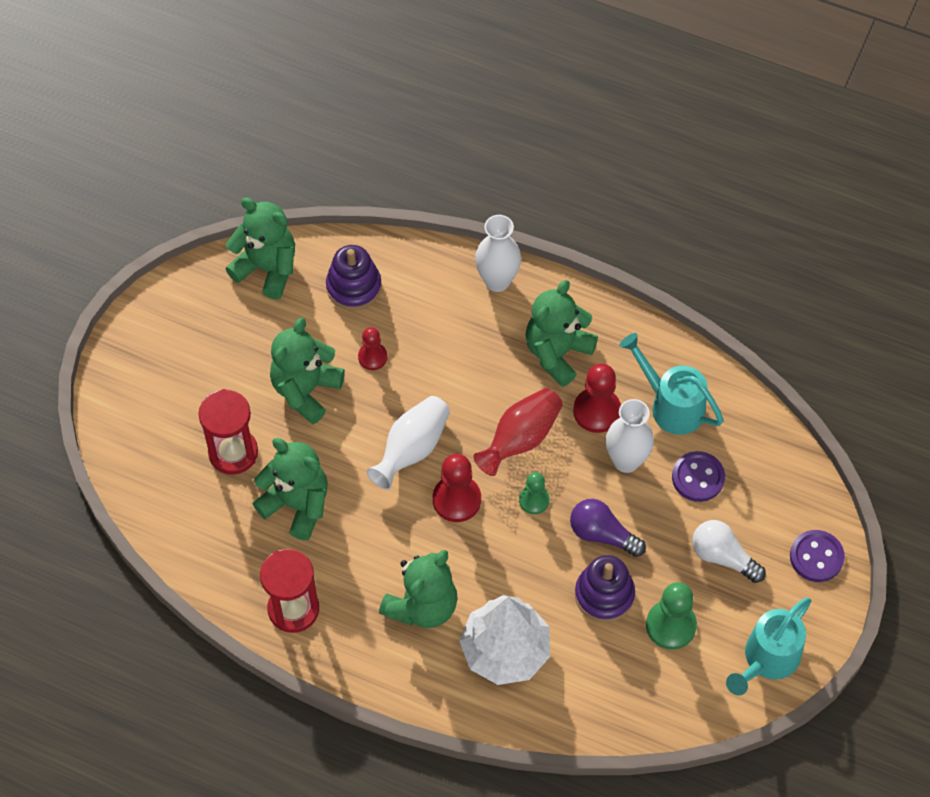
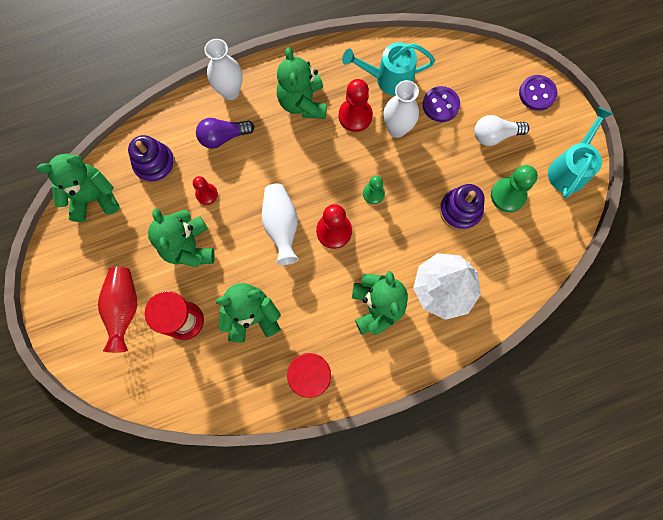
camera: 45 degrees left, 15 degrees up
(520, 439) = (332, 167): red vase -> red vase (124, 309)
(602, 534) = (426, 179): purple light bulb -> purple light bulb (223, 137)
(766, 660) = (569, 169): turquoise watering can -> turquoise watering can turned 150 degrees counterclockwise

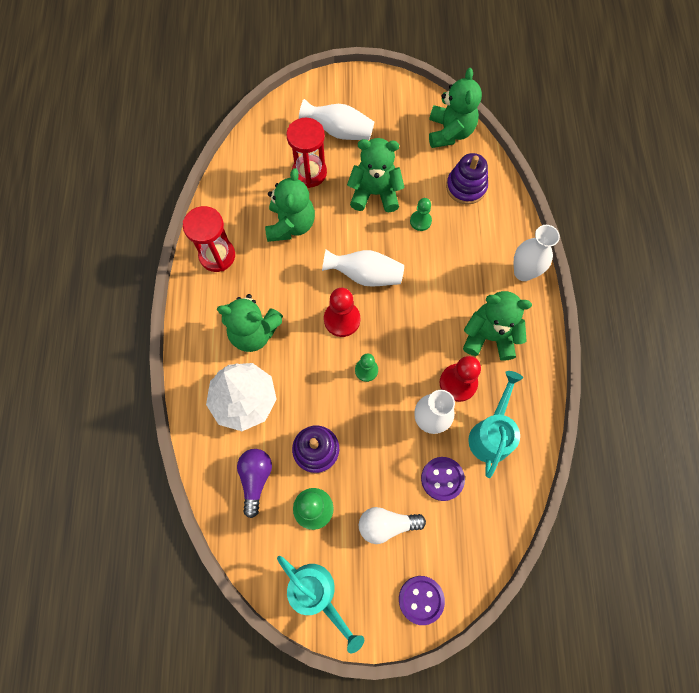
camera: 110 degrees right, 5 degrees down
(124, 309) = (339, 131): red vase -> white vase
(206, 194) = (420, 221): red pawn -> green pawn
(223, 137) = (475, 251): purple light bulb -> purple light bulb (255, 479)
(494, 135) = (386, 524): white light bulb -> white light bulb turned 105 degrees counterclockwise

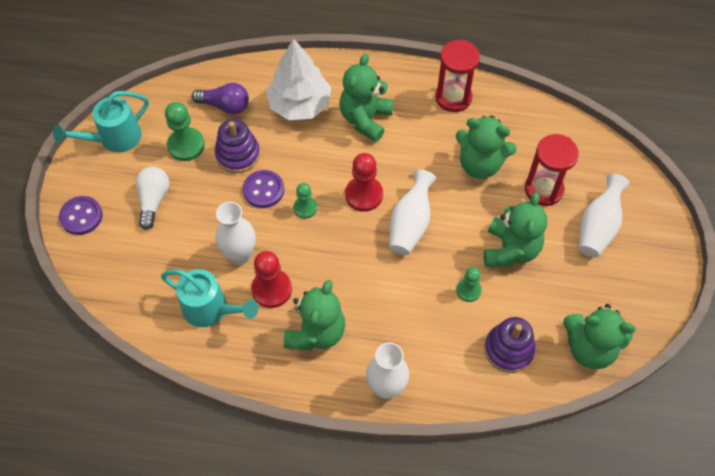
camera: 100 degrees right, 10 degrees down
(442, 479) = (180, 255): purple button -> purple button (263, 190)

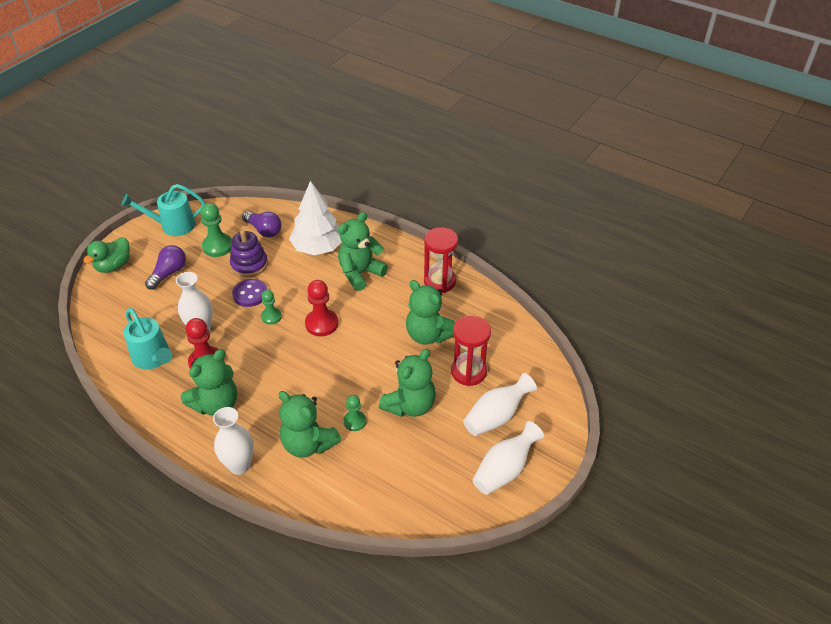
camera: 25 degrees right, 15 degrees down
(81, 216) = (113, 266): purple button -> green duck
(153, 200) = (169, 273): white light bulb -> purple light bulb
(410, 224) = (343, 356): white vase -> white vase (504, 469)
(508, 349) = (356, 478): purple stacking toy -> none
(589, 348) = (426, 505): green teddy bear -> green teddy bear (308, 444)

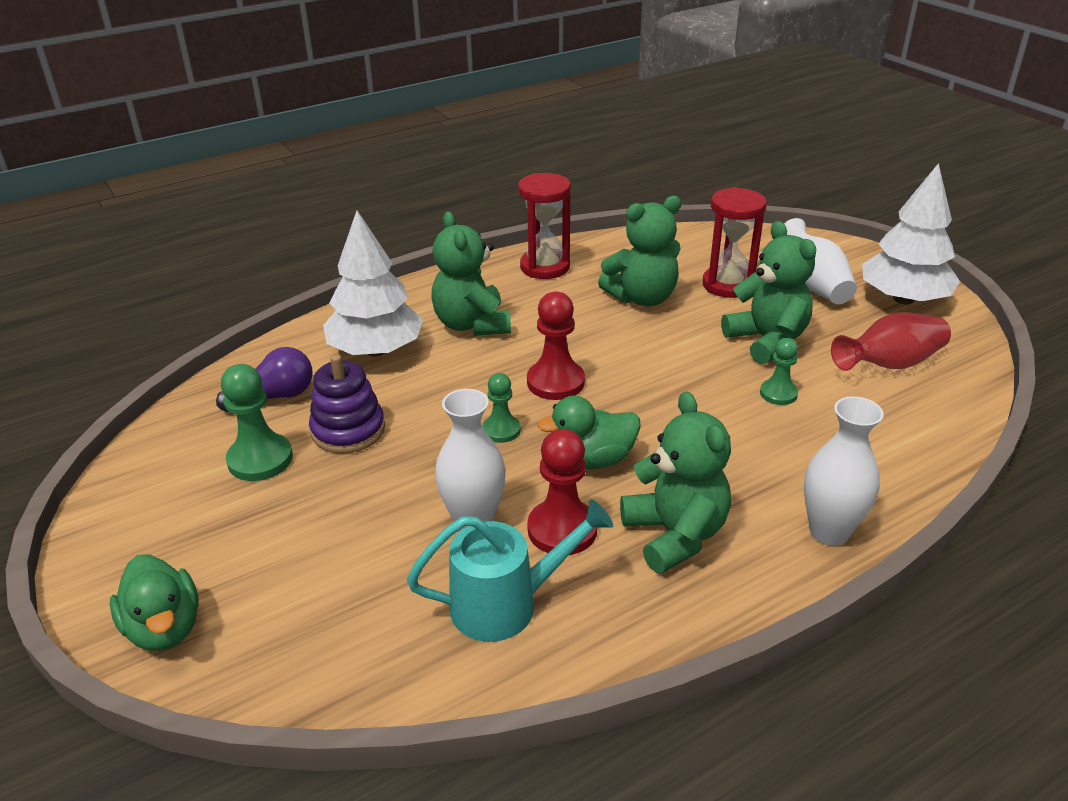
camera: 65 degrees left, 10 degrees down
(169, 273) = (273, 540): purple light bulb -> none
(172, 225) = (132, 510): turquoise watering can -> none
(250, 294) = (425, 443): purple button -> none
(261, 358) = (592, 460): none -> green duck
(308, 444) = (807, 447): green teddy bear -> none
(413, 472) = (889, 364): none -> red vase
(504, 469) = (903, 299): white vase -> white tree

